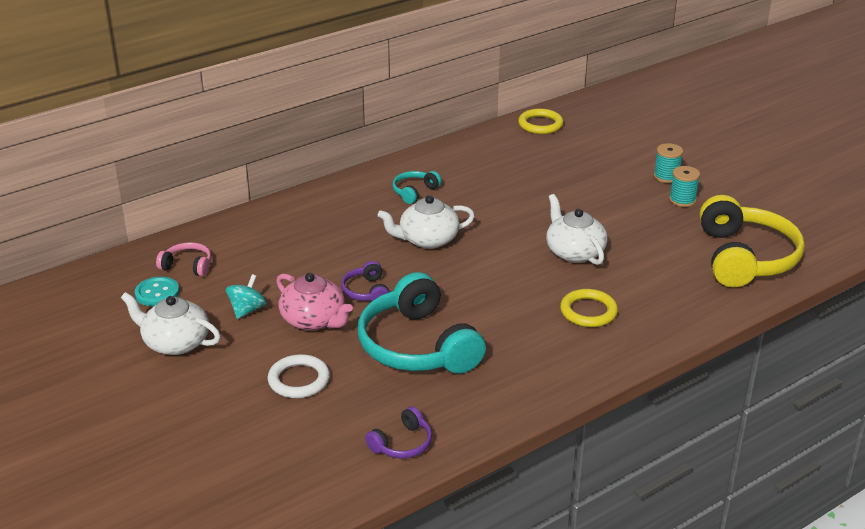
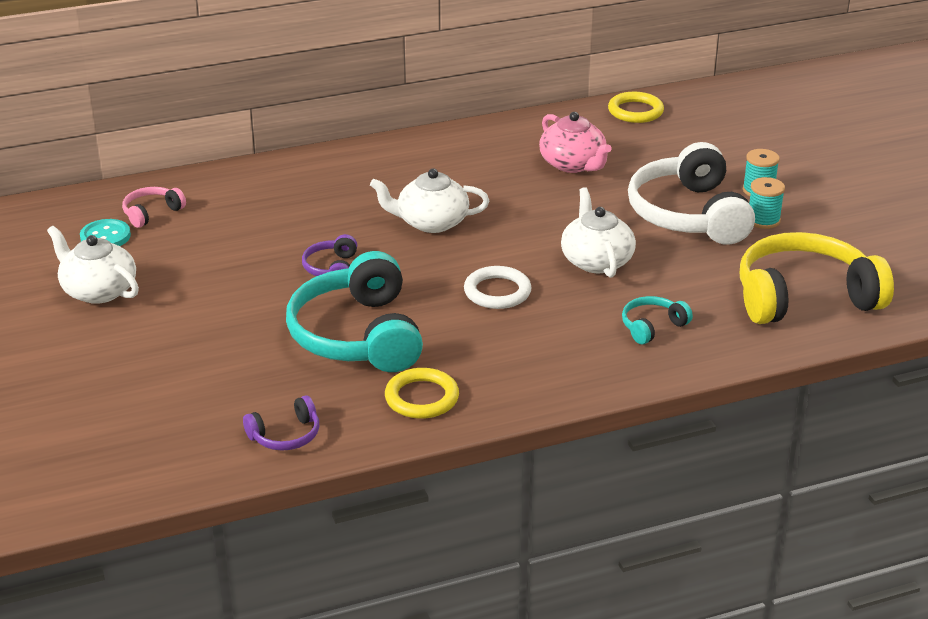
camera: 15 degrees right, 0 degrees up
(187, 266) = (152, 213): pink headphones -> pink headphones turned 75 degrees counterclockwise
(247, 310) = (191, 268): turquoise spinning top -> none
(299, 380) = (208, 350): white ring -> white ring (497, 292)
(314, 320) = (258, 290): pink teapot -> pink teapot (573, 164)
(414, 192) = (444, 168): turquoise headphones -> turquoise headphones (652, 327)
(588, 311) = (576, 329): yellow ring -> yellow ring (421, 398)
(625, 203) = (689, 214): none -> white headphones
(745, 258) = (804, 297): yellow headphones -> yellow headphones turned 120 degrees counterclockwise

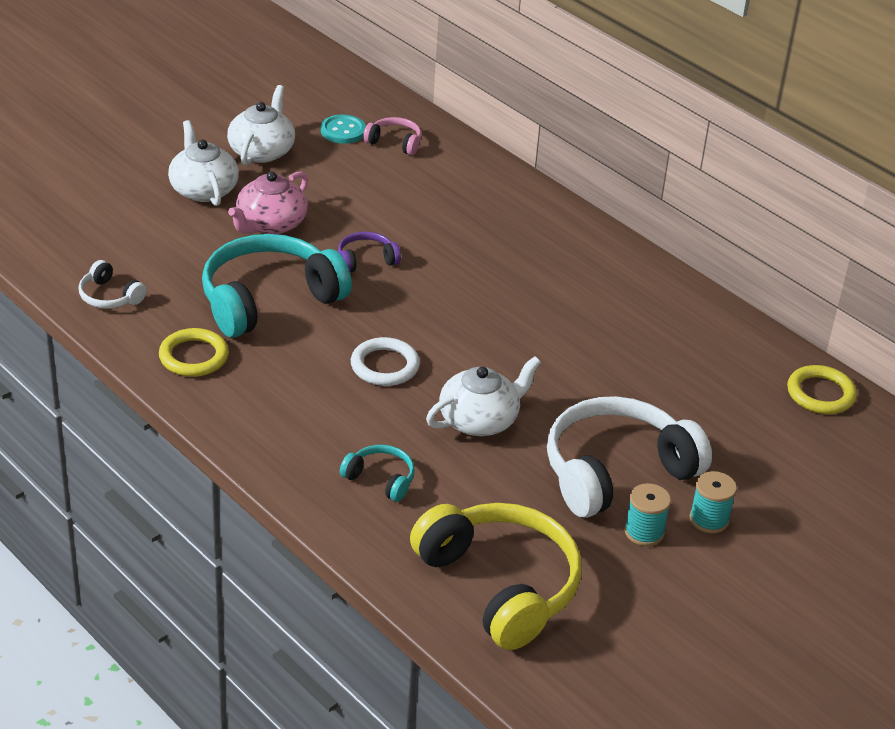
camera: 65 degrees right, 5 degrees up
(285, 435) = (109, 296): purple headphones -> white headphones
(431, 222) = (482, 299): white teapot -> white teapot (203, 189)
(573, 164) = (663, 369): pink teapot -> pink teapot (270, 224)

